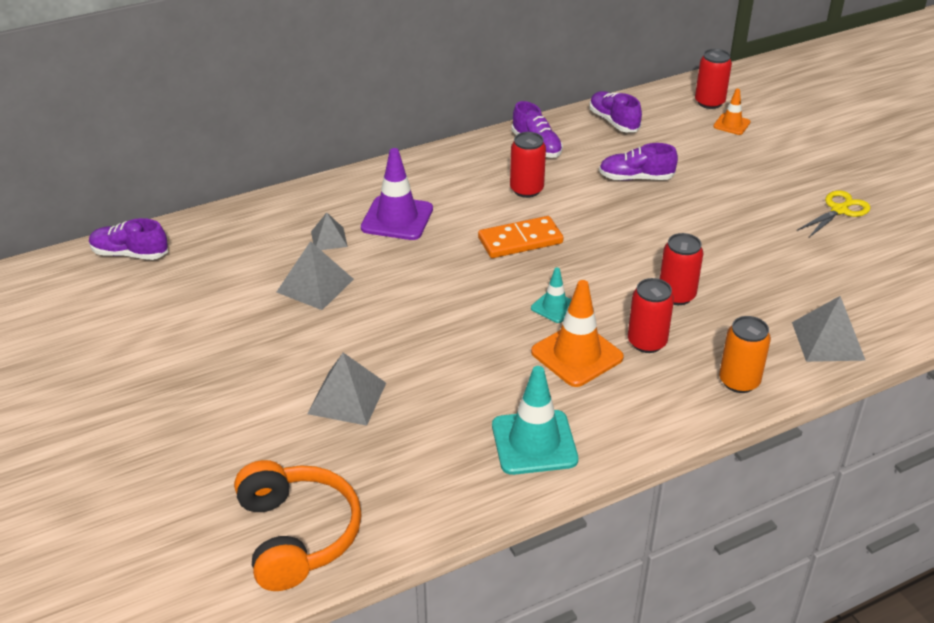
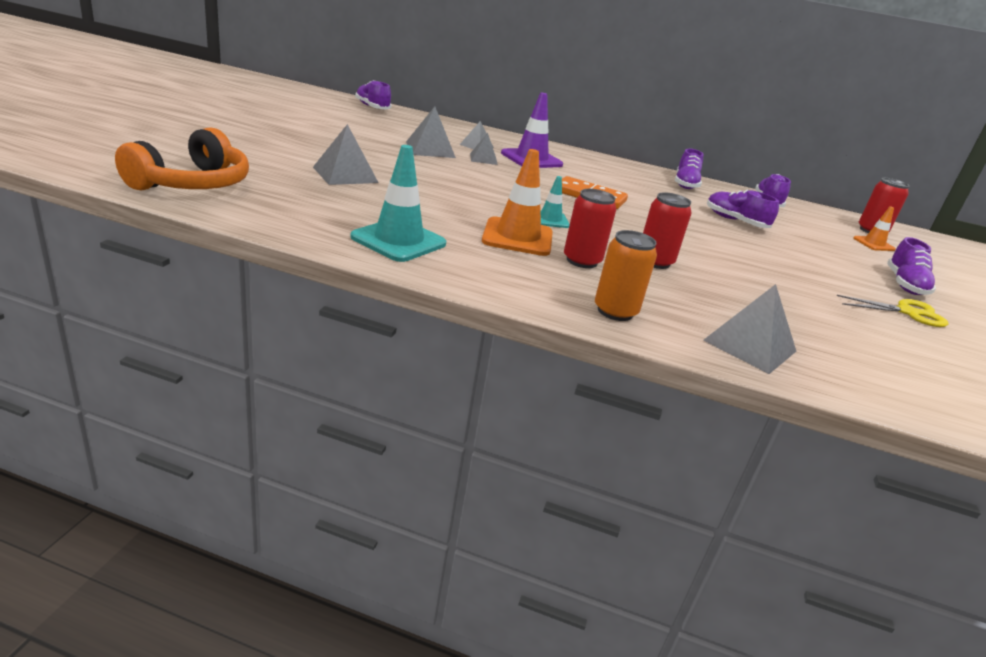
camera: 40 degrees right, 10 degrees down
(372, 258) = (483, 159): none -> grey pyramid
(526, 190) = (640, 189): red can -> none
(803, 171) = (905, 285): none -> purple shoe

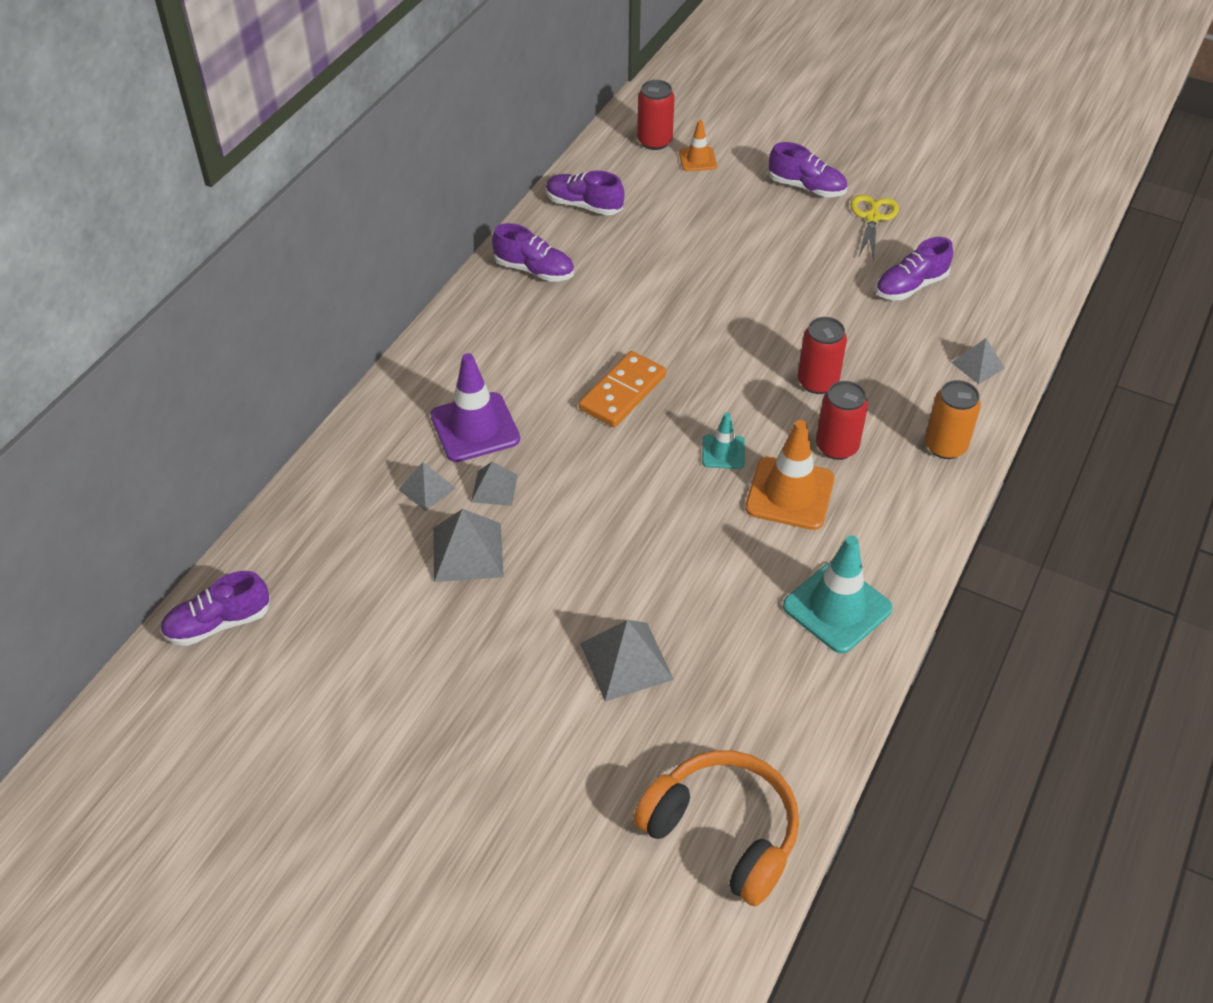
camera: 75 degrees left, 20 degrees up
(735, 221) = (665, 265): purple shoe -> purple shoe (910, 286)
(749, 345) = (978, 365): grey pyramid -> grey pyramid, size x0.62

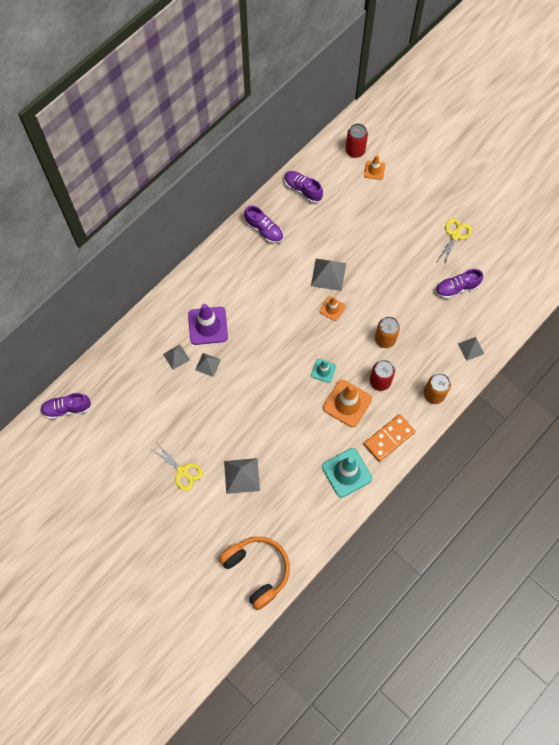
camera: 15 degrees right, 20 degrees up
(468, 552) = (186, 398): grey pyramid -> grey pyramid (328, 274)
(498, 681) = (182, 471): none -> yellow scissors
(622, 392) = (285, 321): orange domino -> orange domino (389, 438)
(702, 356) = (332, 308): none -> orange traffic cone
(806, 187) = (427, 205): purple shoe -> none
(817, 382) = (385, 339): red can -> orange can

